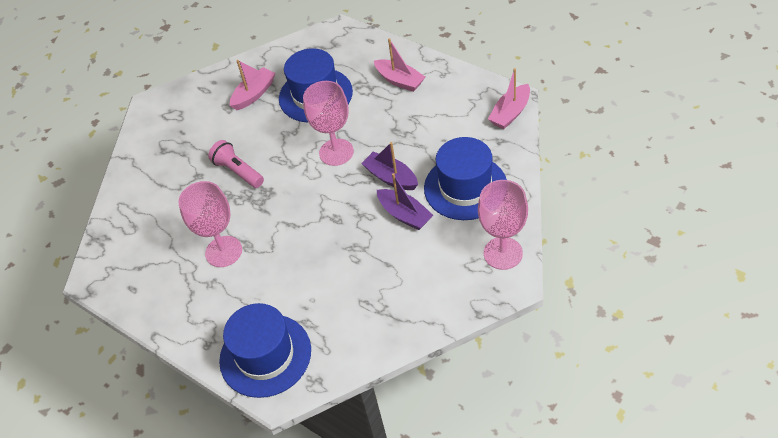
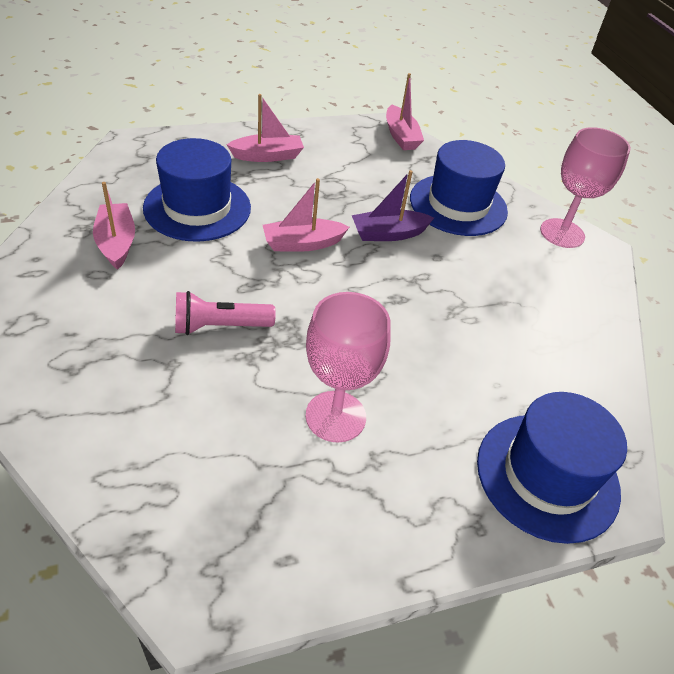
camera: 65 degrees left, 5 degrees down
(336, 152) = (302, 243): pink goblet -> pink boat
(404, 215) = (449, 255): purple boat -> none

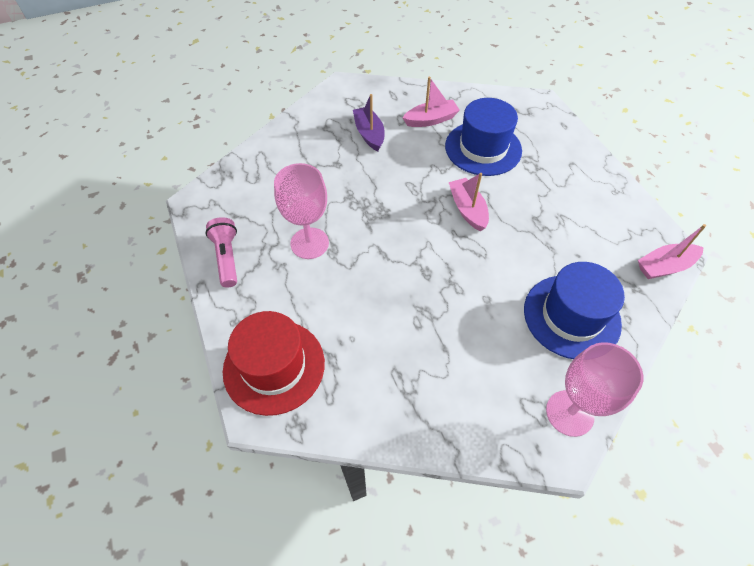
camera: 90 degrees right, 10 degrees up
(220, 326) = (371, 179): pink flashlight -> pink flashlight (227, 257)
(267, 156) = (569, 175): pink boat -> none
(388, 234) = (503, 263): purple boat -> purple boat (369, 134)
(547, 476) = (274, 366): blue hat -> red hat

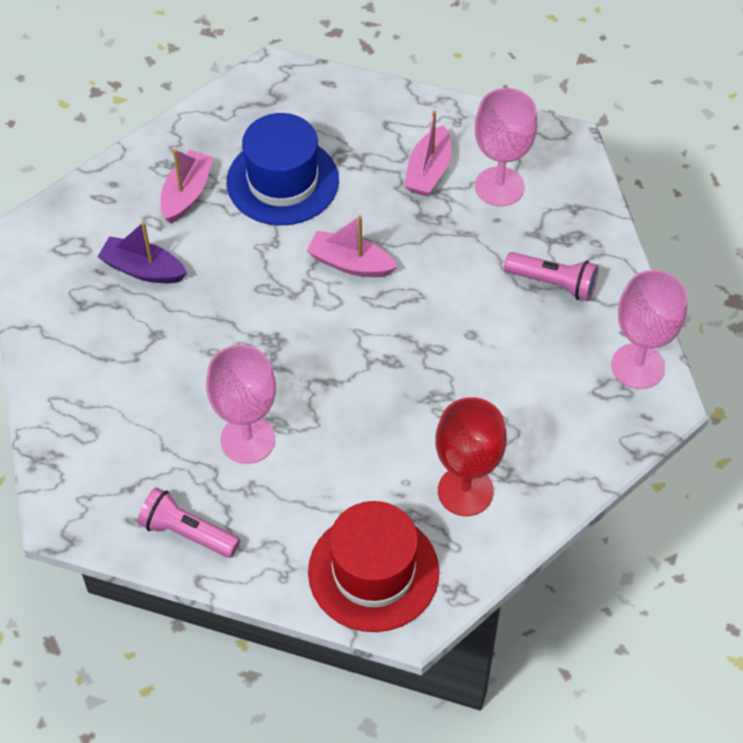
camera: 50 degrees left, 0 degrees up
(375, 376) = (465, 491): none -> red goblet
(571, 316) = (553, 283): blue hat -> pink flashlight
(601, 240) = (499, 186): none -> pink goblet
(664, 266) = (574, 165): pink boat -> pink boat (428, 171)

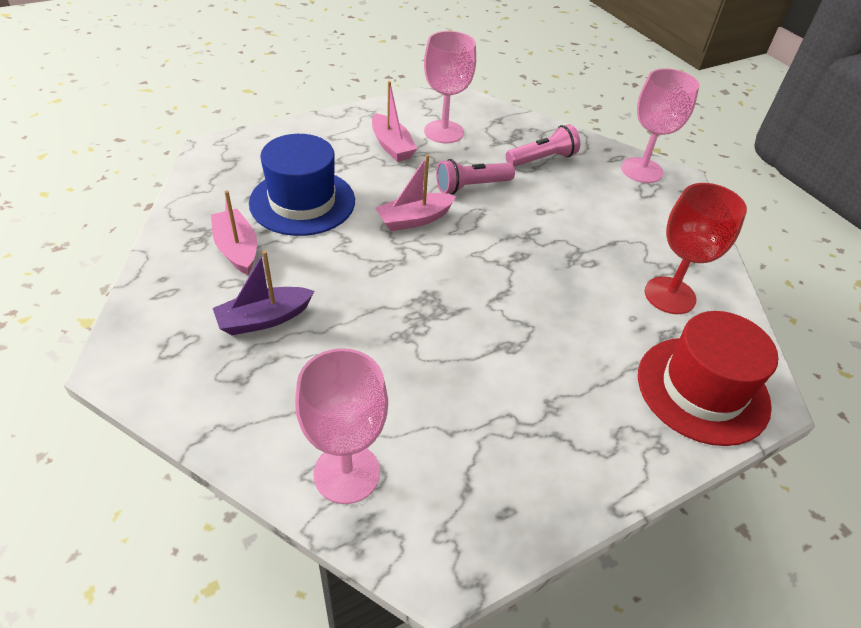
camera: 50 degrees left, 10 degrees down
(187, 533) = (557, 481): pink flashlight -> pink flashlight (471, 186)
(248, 439) = (503, 374): pink goblet -> pink goblet (347, 473)

